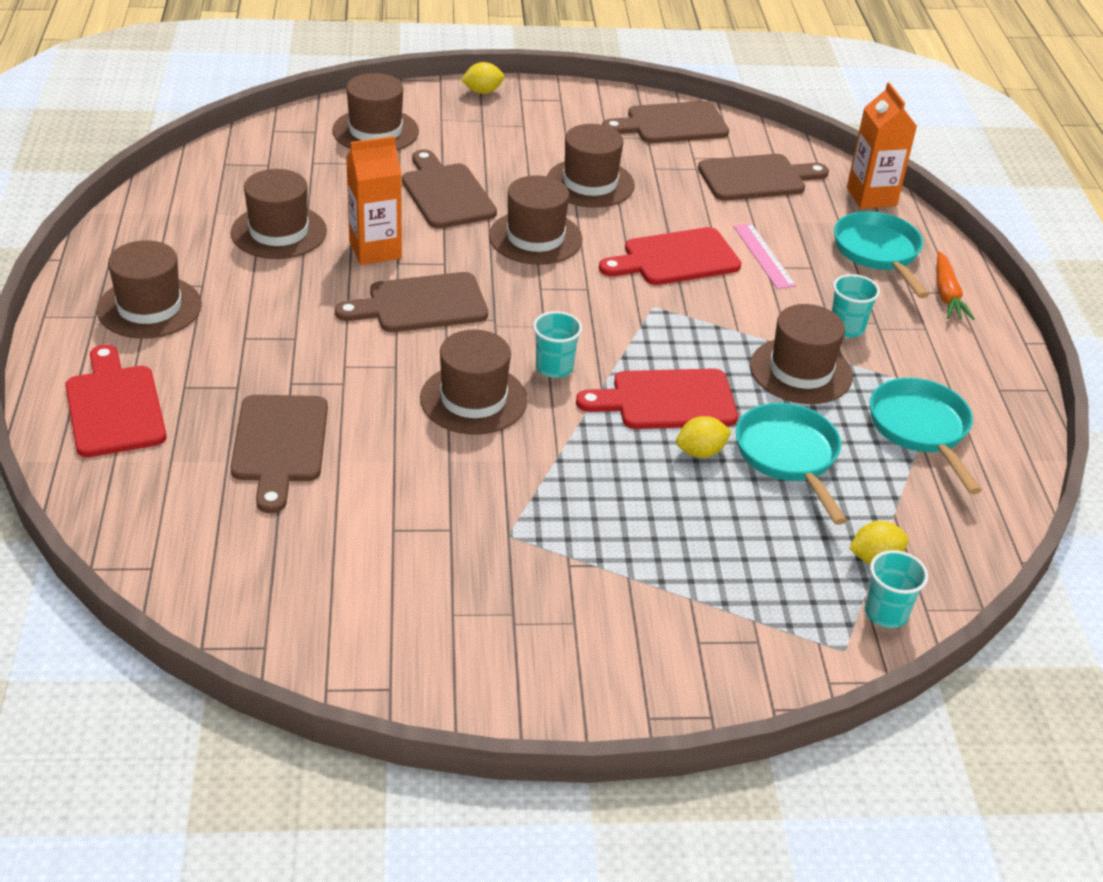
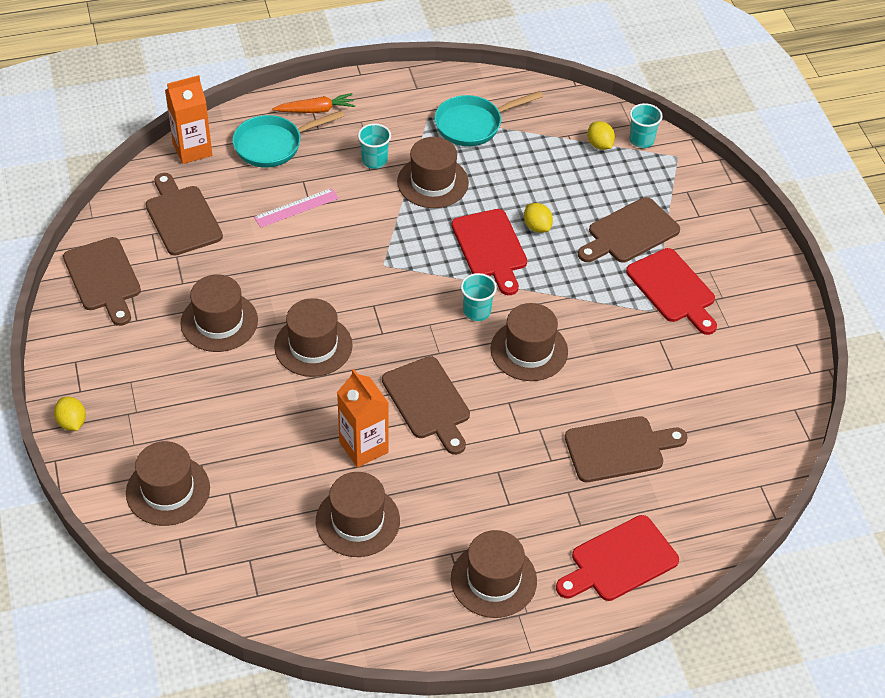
camera: 100 degrees left, 10 degrees up
(446, 193) = (263, 416): brown cutting board -> brown cutting board (630, 233)
(676, 258) = (316, 257): red cutting board -> red cutting board (673, 289)
(789, 457) = (525, 184): turquoise pan -> none

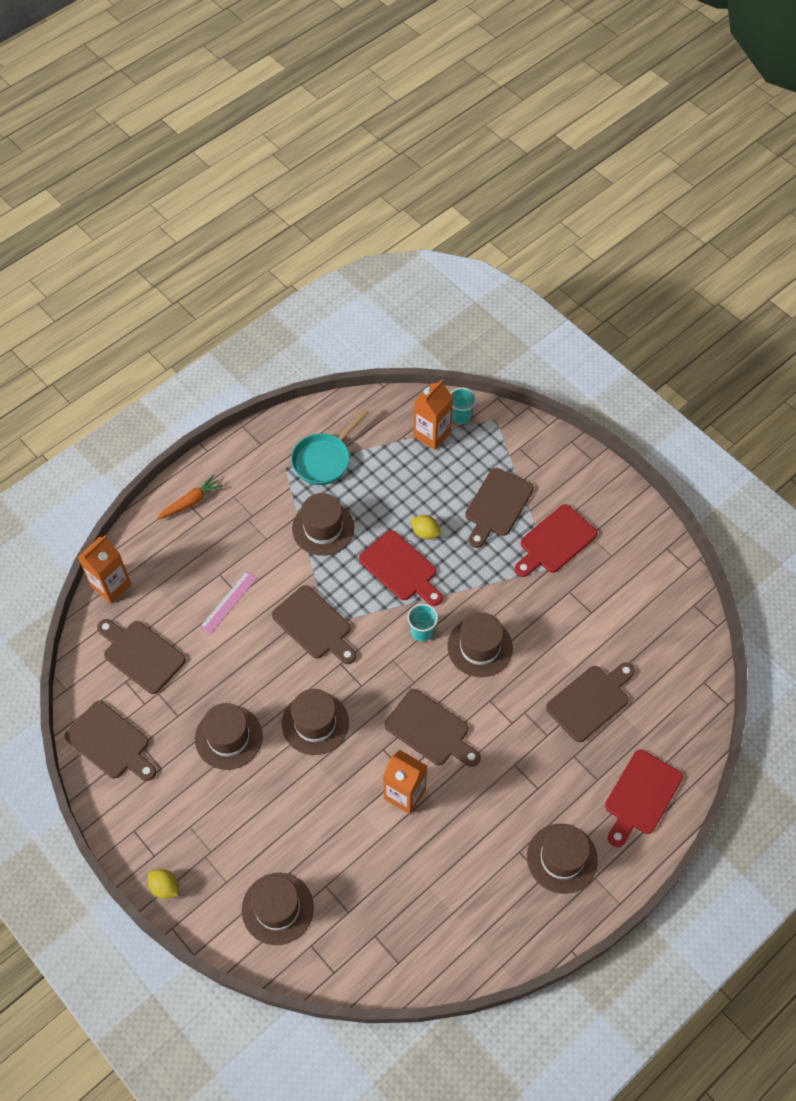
camera: 25 degrees left, 10 degrees up
(273, 145) = (175, 551): turquoise pan -> none
(357, 521) = (436, 860): brown hat -> none
(369, 261) = (314, 625): none -> brown cutting board
(374, 160) = (266, 529): turquoise cup -> none
(599, 145) = (432, 434): yellow lemon -> orange carton
(673, 289) = (555, 541): red cutting board -> red cutting board turned 105 degrees clockwise

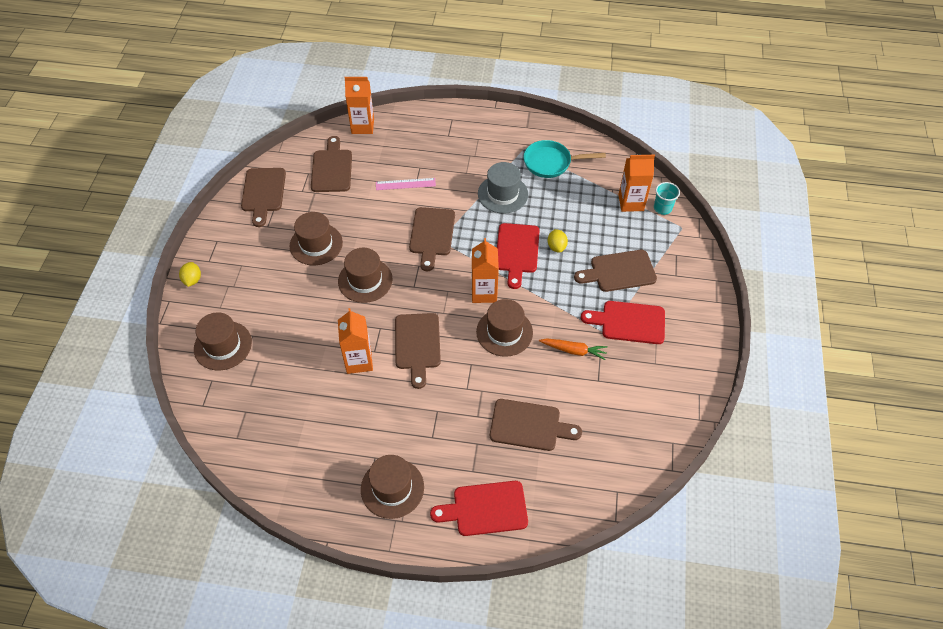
camera: 50 degrees right, 5 degrees down
(191, 502) = (453, 123): orange carrot -> orange carrot (573, 350)
(323, 528) = (503, 194): brown hat -> grey hat
(422, 631) = (484, 292): turquoise cup -> orange carton

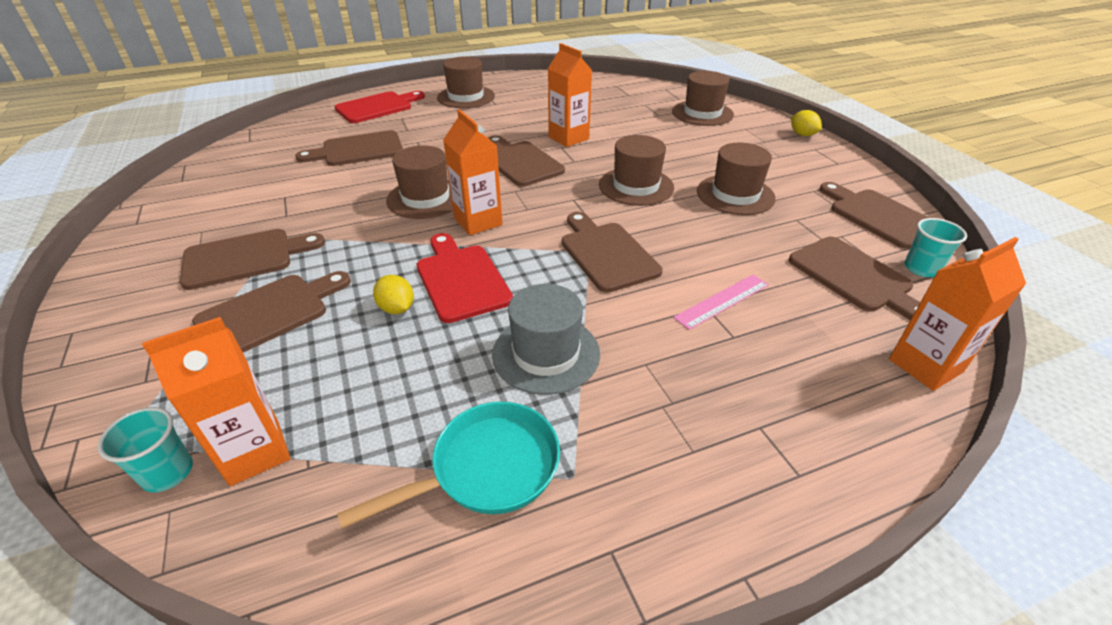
camera: 150 degrees right, 15 degrees down
(295, 158) = (921, 268): none -> turquoise cup
(573, 350) = (325, 209): orange carrot -> none
(629, 322) = (244, 258): red cutting board -> brown cutting board

